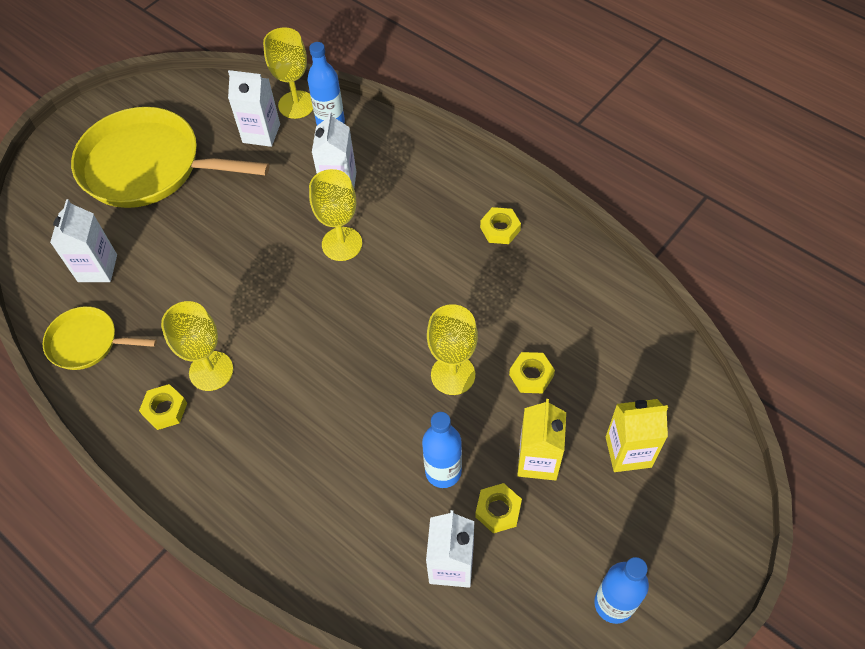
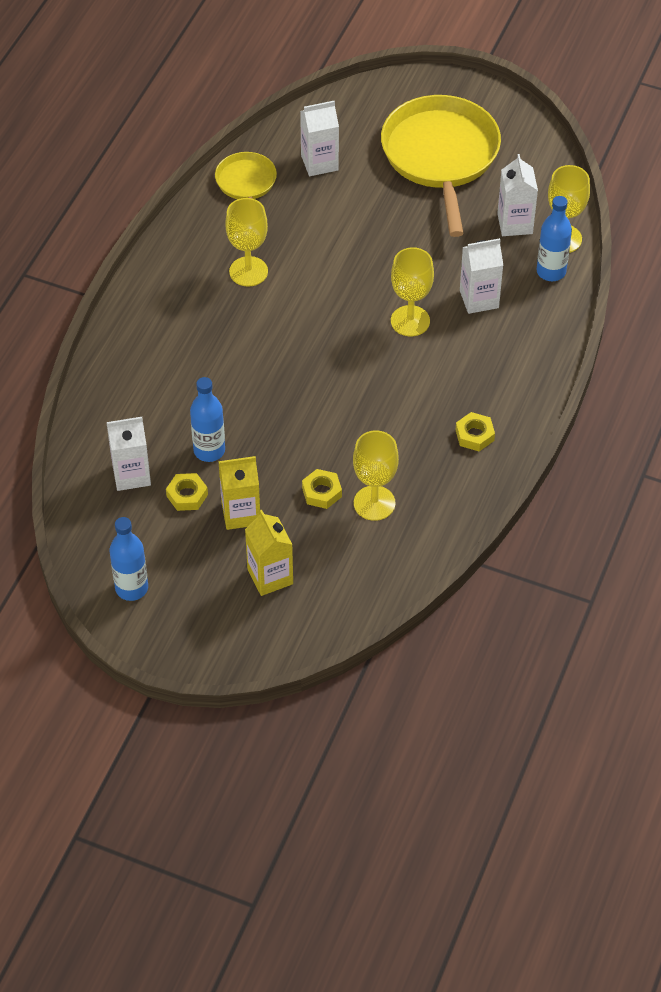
camera: 70 degrees right, 5 degrees down
(165, 409) = (204, 254): yellow nut -> none
(453, 375) = (302, 436): yellow goblet -> yellow goblet (374, 503)

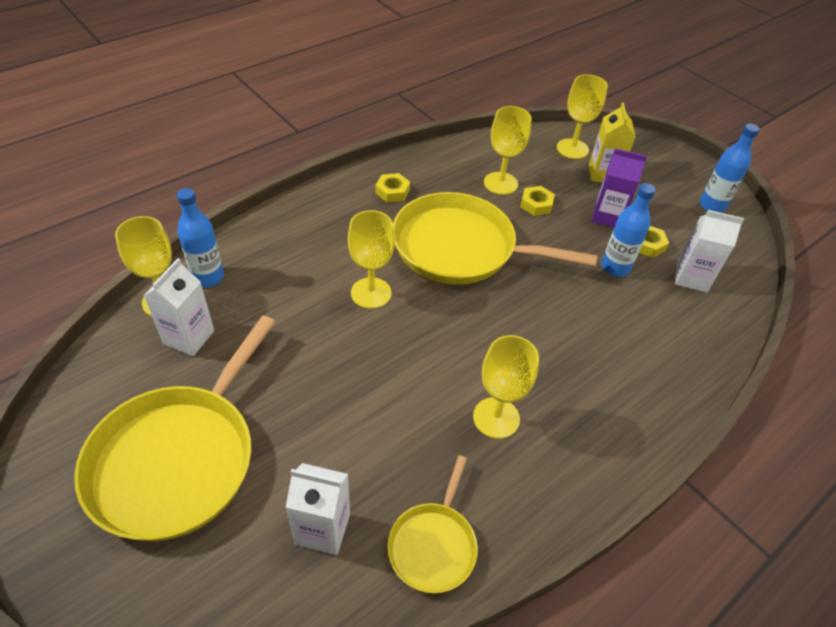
camera: 155 degrees left, 5 degrees down
(241, 513) = (607, 216): yellow carton -> purple carton
(323, 601) = (572, 149): none -> yellow goblet
(365, 402) = (460, 248): none -> yellow pan
(479, 299) = (294, 283): white carton -> none

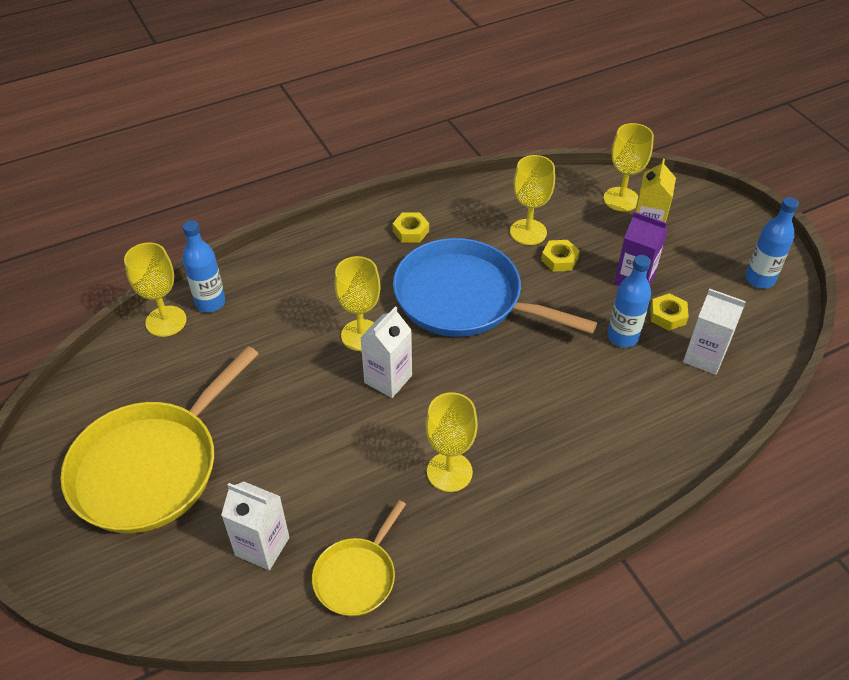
camera: 15 degrees right, 0 degrees up
(189, 337) = (181, 358): white carton -> white carton (388, 379)
(460, 248) = (464, 298): yellow pan -> blue pan

